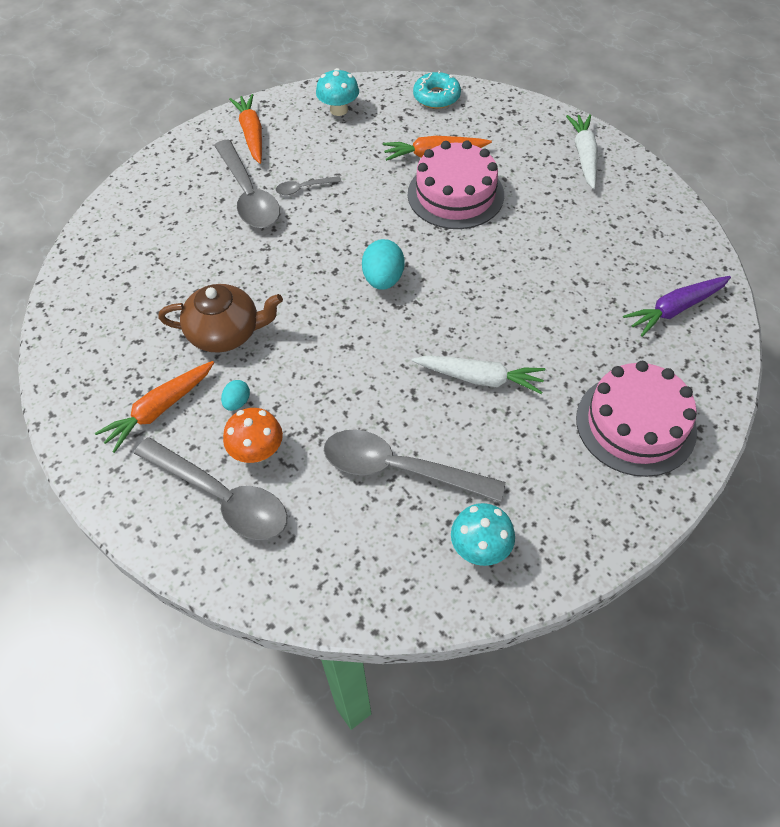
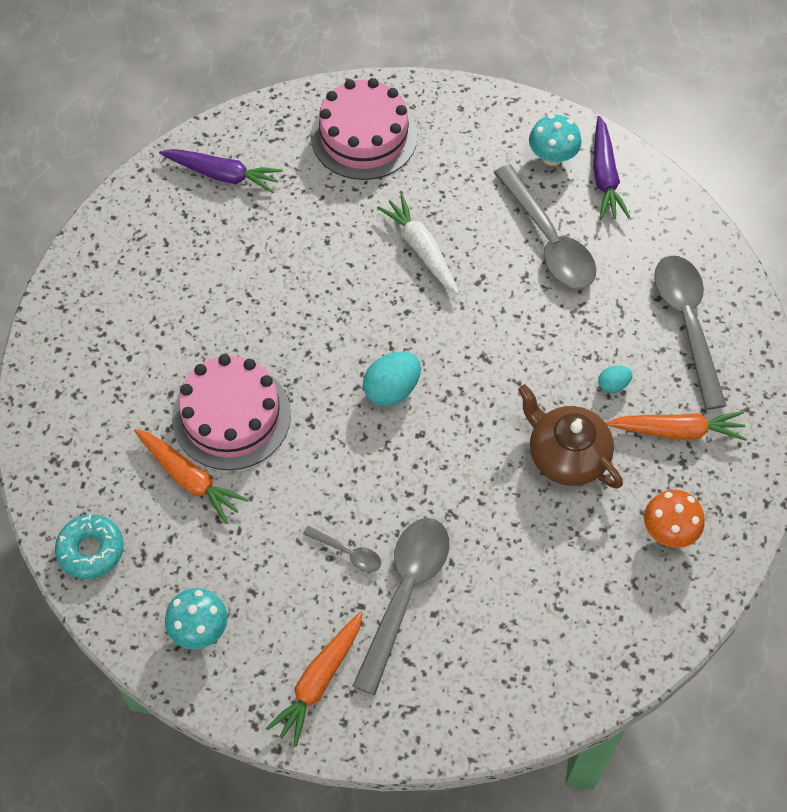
camera: 135 degrees left, 5 degrees up
(257, 451) = (633, 334): orange mushroom -> orange mushroom (669, 531)
(418, 571) = (604, 176): none -> purple carrot
(584, 156) = (76, 351): white carrot -> none

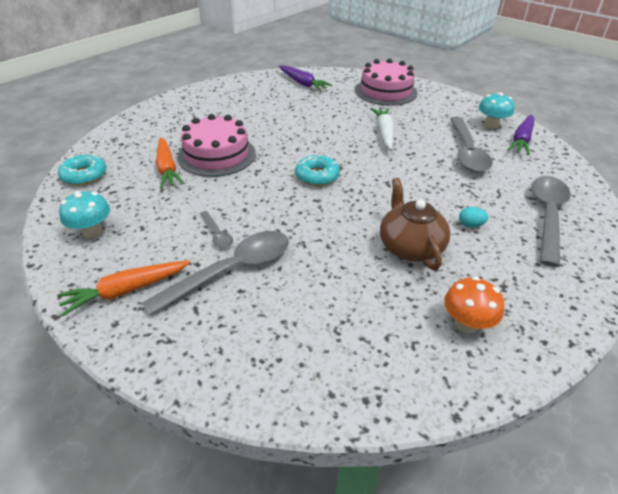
camera: 30 degrees right, 20 degrees down
(392, 389) = (317, 176): turquoise egg -> turquoise donut
(677, 431) = (508, 266): orange carrot -> none

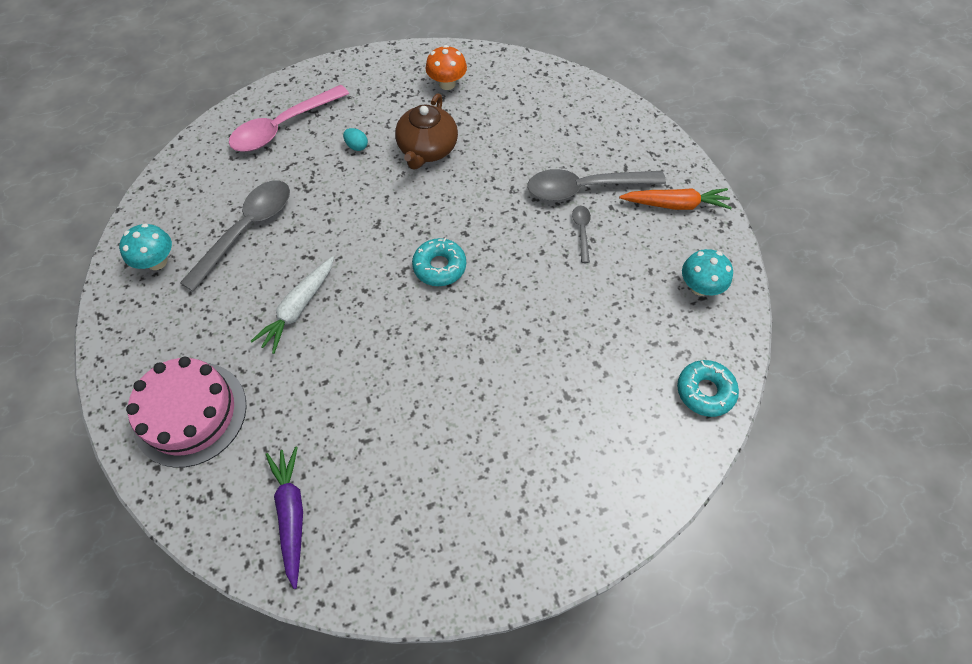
camera: 150 degrees left, 20 degrees up
(167, 169) = (601, 358): orange carrot -> none
(217, 155) = (531, 360): pink cake -> none
(521, 140) = (164, 220): purple carrot -> none
(547, 216) = (283, 127): grey spoon -> pink spoon

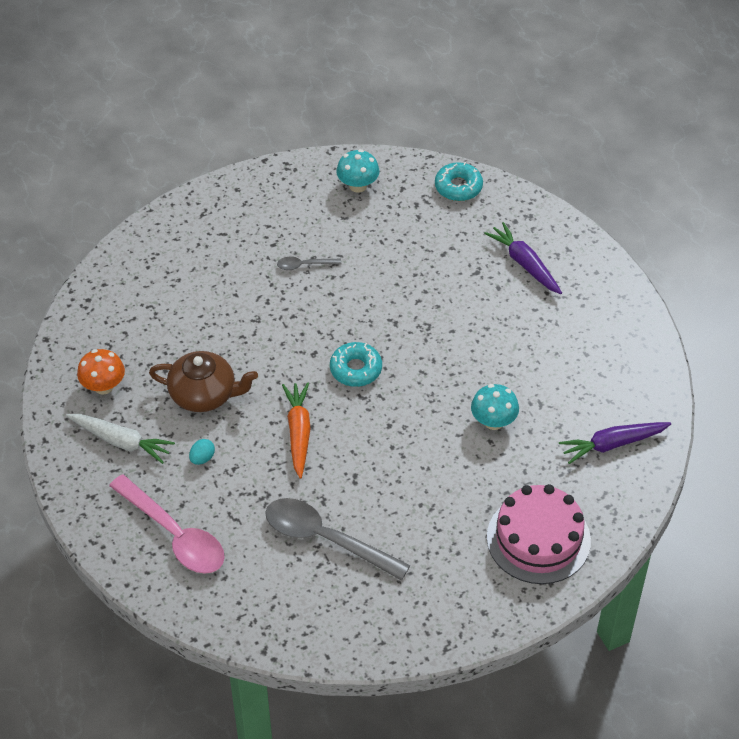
camera: 95 degrees left, 10 degrees down
(157, 261) = (374, 613): turquoise mushroom -> turquoise mushroom (493, 421)
(298, 308) = (416, 475): white carrot -> white carrot (121, 441)
(578, 452) = (524, 264): none -> purple carrot
(585, 188) = (251, 263): grey spoon -> none
(675, 204) = (267, 199): orange carrot -> orange carrot (298, 433)

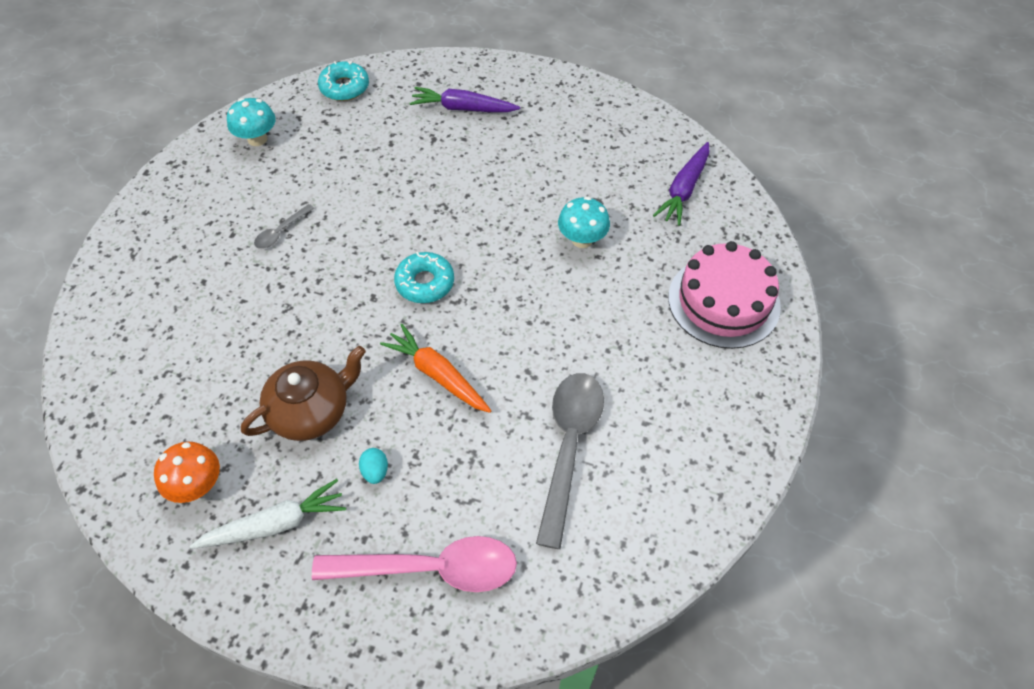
camera: 45 degrees left, 5 degrees up
(326, 539) = (569, 447): grey spoon -> grey spoon turned 120 degrees clockwise

